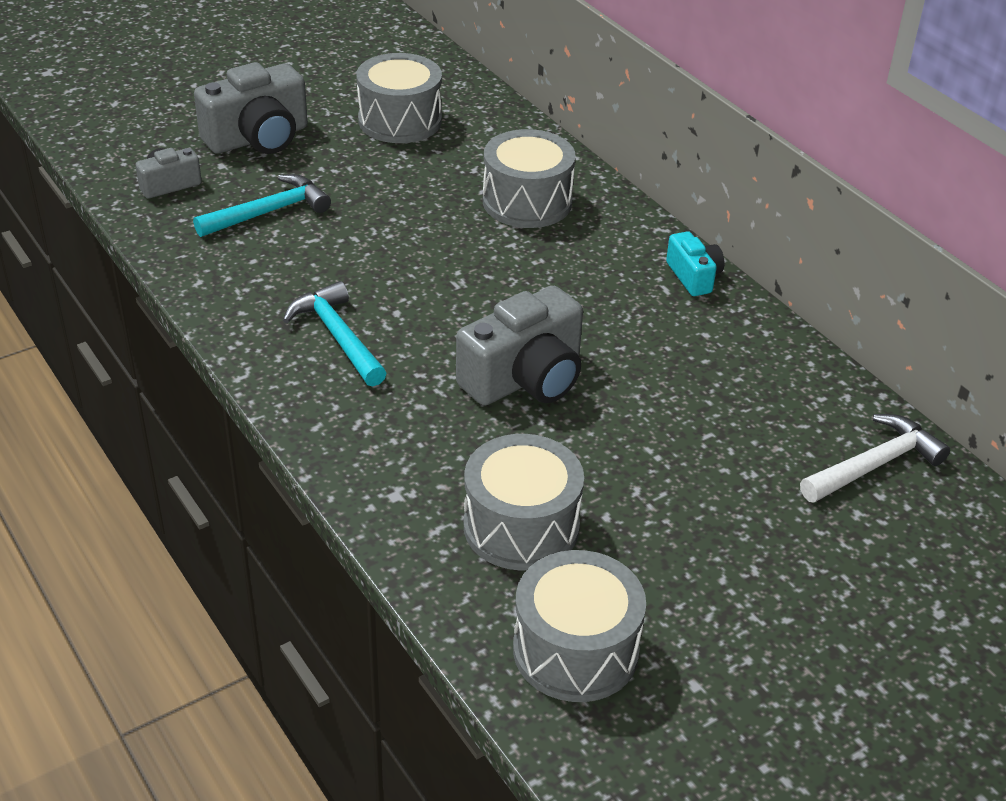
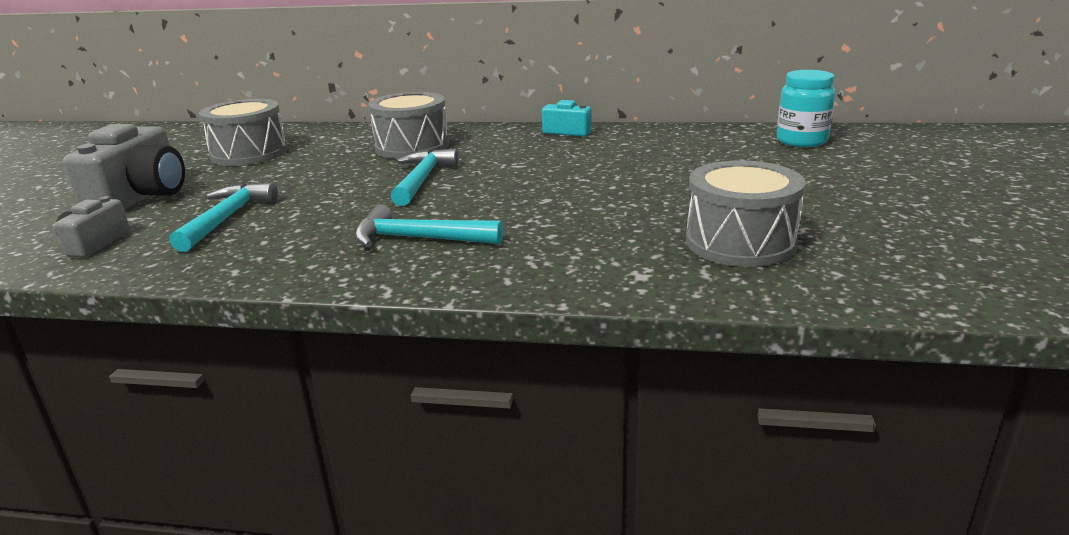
camera: 45 degrees left, 15 degrees down
(455, 261) = (422, 180): none -> turquoise hammer
(525, 378) = (581, 195): grey camera -> none
(575, 650) = (905, 265): grey drum -> none
(874, 465) = (801, 141): white hammer -> turquoise jar

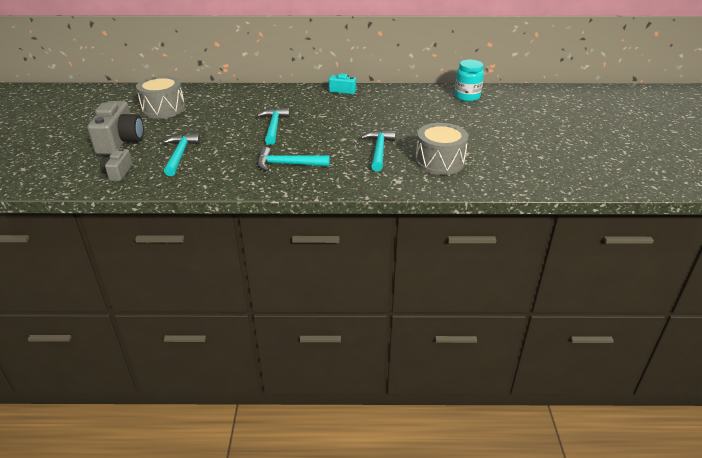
camera: 10 degrees left, 10 degrees up
(412, 147) = (258, 103): grey drum -> none
(612, 220) = (379, 151): none -> turquoise hammer

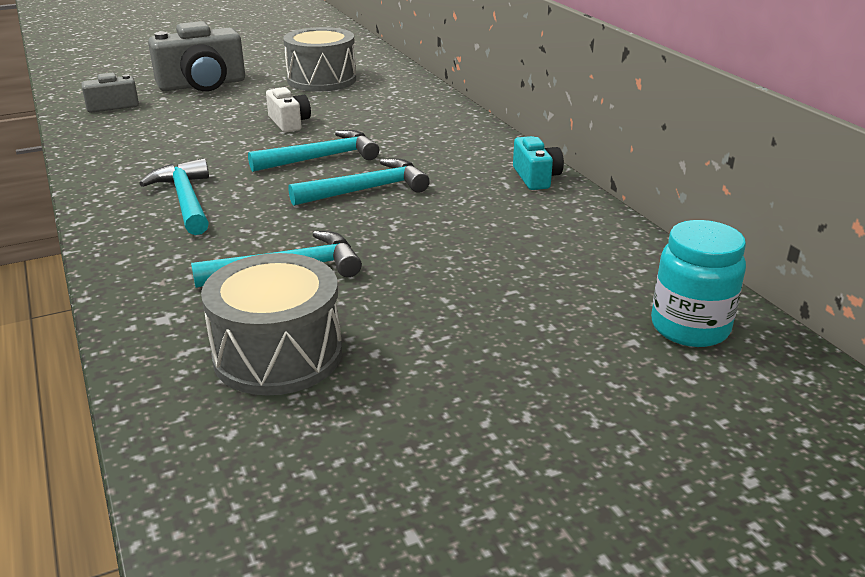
camera: 65 degrees right, 5 degrees down
(180, 155) = (181, 124): turquoise hammer -> turquoise hammer (366, 190)
(218, 127) = (289, 123): none -> white camera

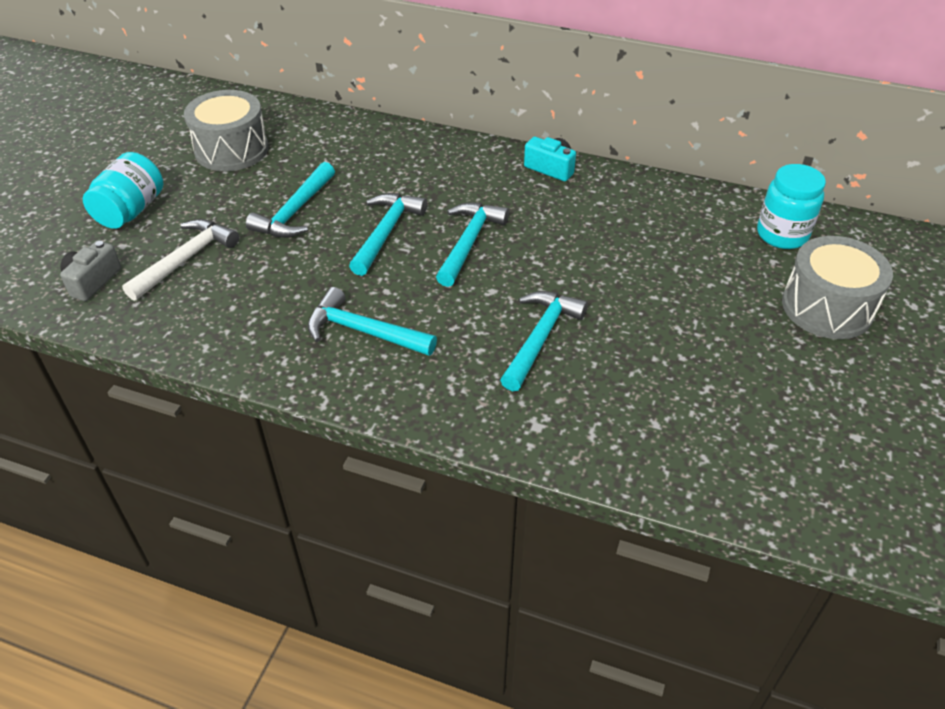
camera: 45 degrees left, 15 degrees up
(177, 118) = (186, 260): none -> white hammer
(202, 85) = (131, 211): grey camera -> turquoise jar
(278, 354) = (641, 396): grey drum -> grey drum (827, 307)
(289, 123) = (295, 212): white camera -> turquoise hammer

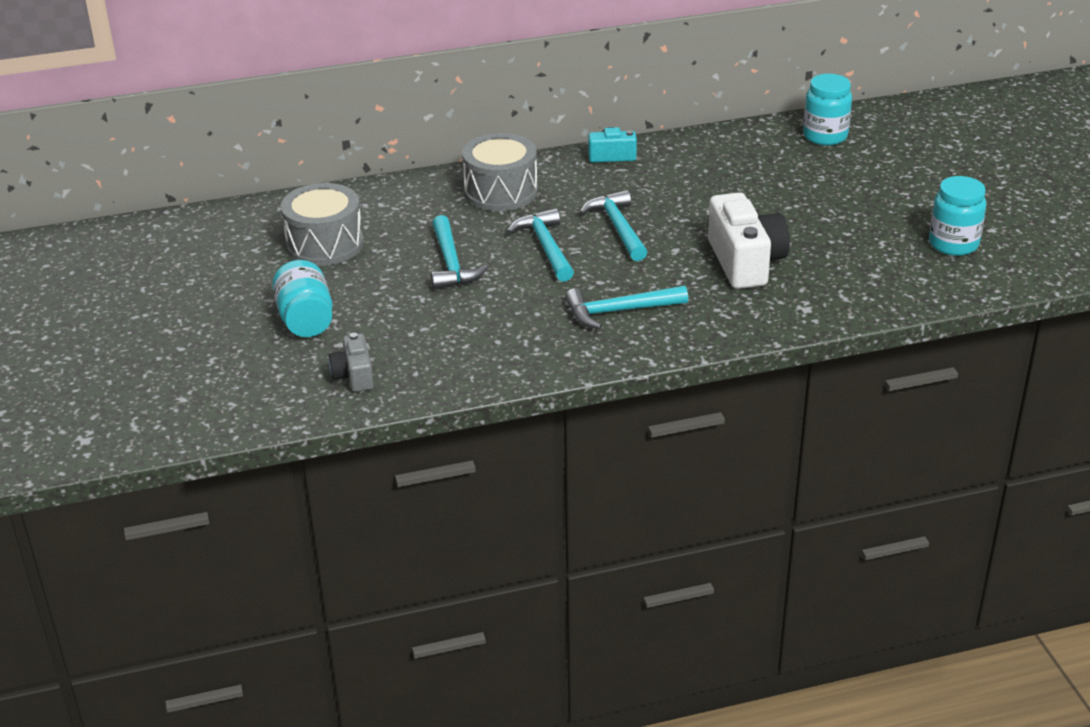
camera: 35 degrees left, 10 degrees down
(186, 260) = (411, 330): white hammer -> none
(540, 338) = (745, 262): turquoise hammer -> white camera
(788, 432) = (953, 244): none -> turquoise jar
(827, 307) = (900, 168): grey drum -> grey drum (501, 192)

